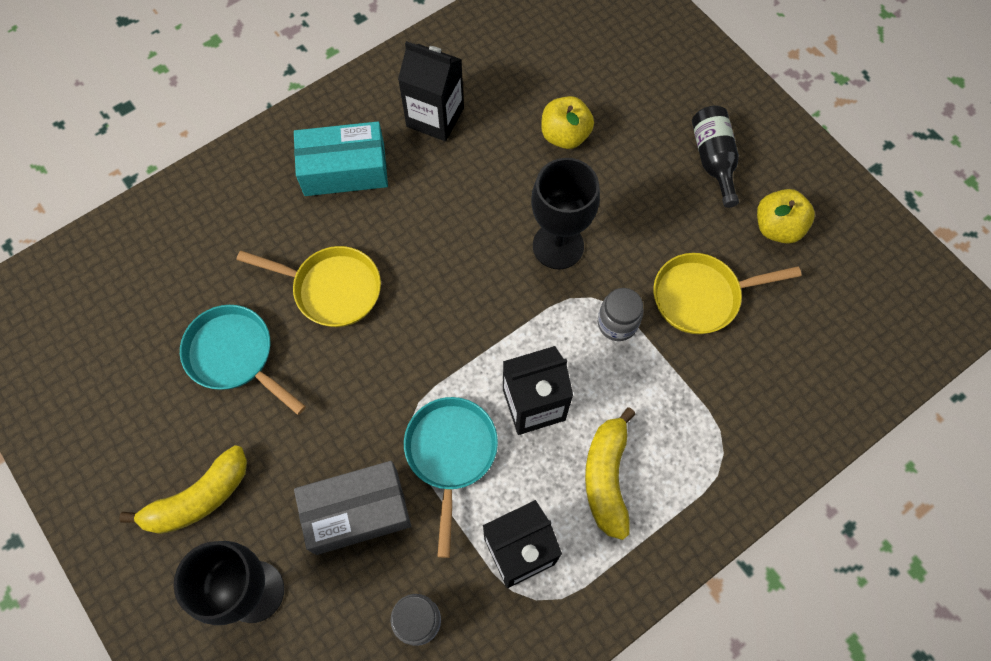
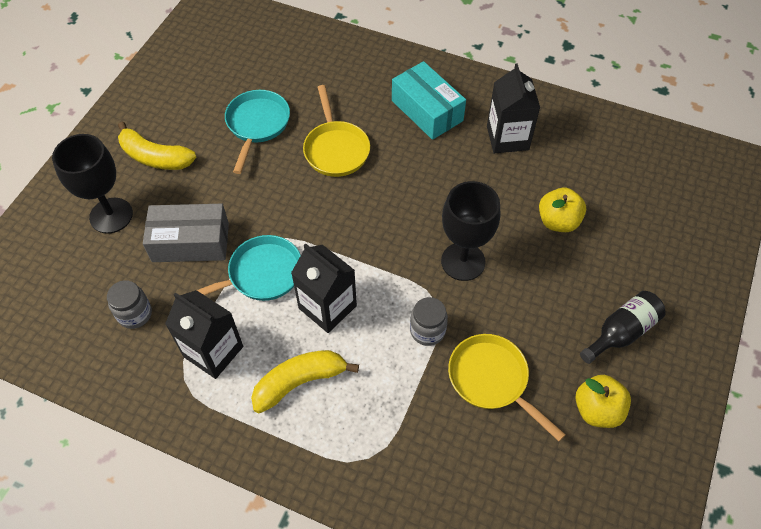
camera: 60 degrees right, 10 degrees down
(357, 511) = (190, 242): grey box -> grey box turned 45 degrees counterclockwise

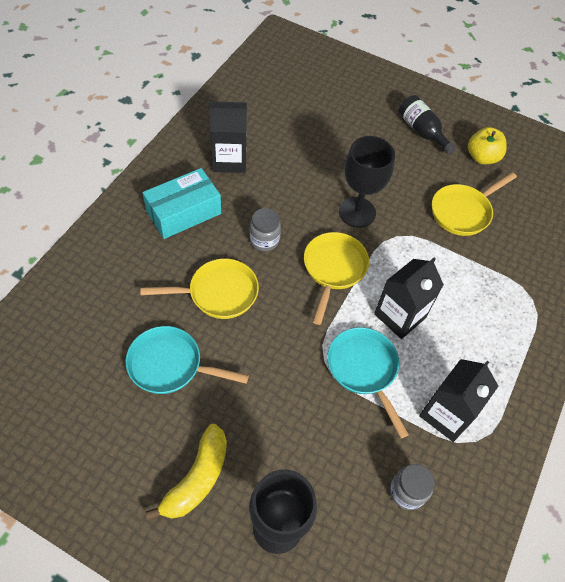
camera: 90 degrees left, 0 degrees up
(190, 242) = (321, 436): grey box -> none
(300, 382) = (473, 343): yellow banana -> none
(379, 242) = (333, 269): none -> yellow pan
(427, 331) = (422, 246): grey jar -> grey jar (264, 240)
(558, 221) = (322, 145): yellow apple -> none

